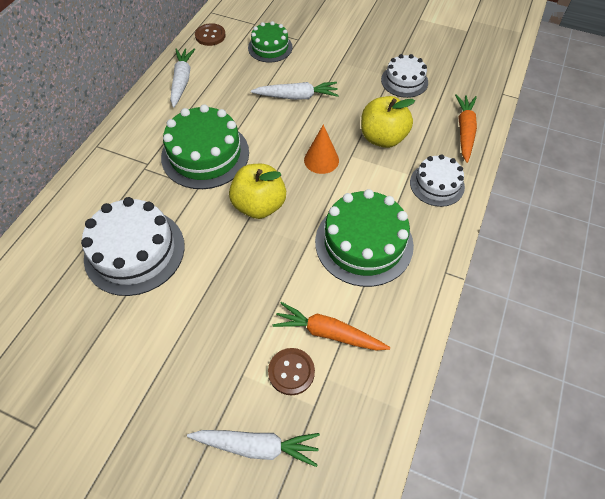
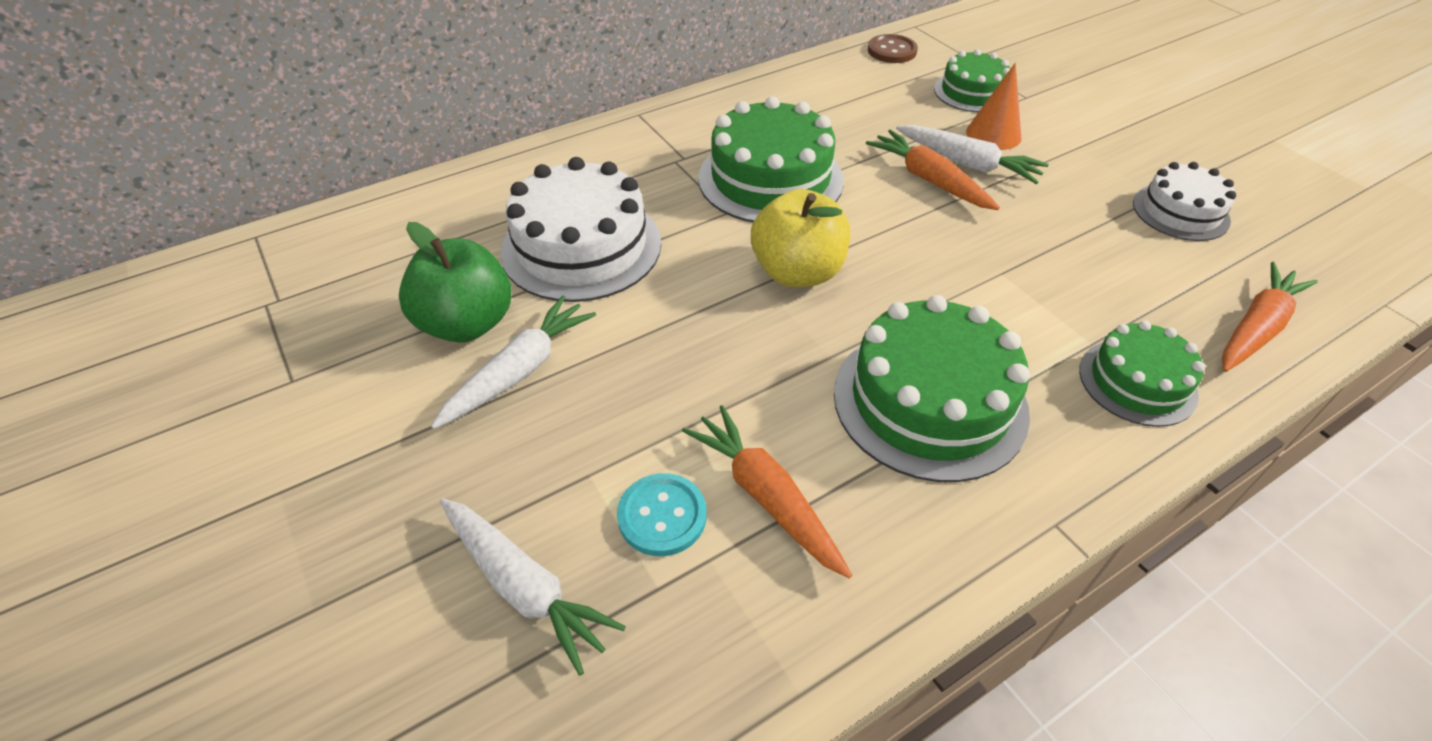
camera: 35 degrees right, 10 degrees down
(109, 334) = (467, 324): none -> green apple
(182, 81) = (809, 86): white carrot -> white carrot (519, 371)
(285, 116) = (929, 180): none -> orange carrot
(291, 372) = (662, 516): brown button -> turquoise button
(321, 160) = (944, 257): orange cone -> orange cone (993, 134)
(382, 138) = (1078, 272): yellow apple -> none
(437, 184) = (1137, 382): white cake -> green cake

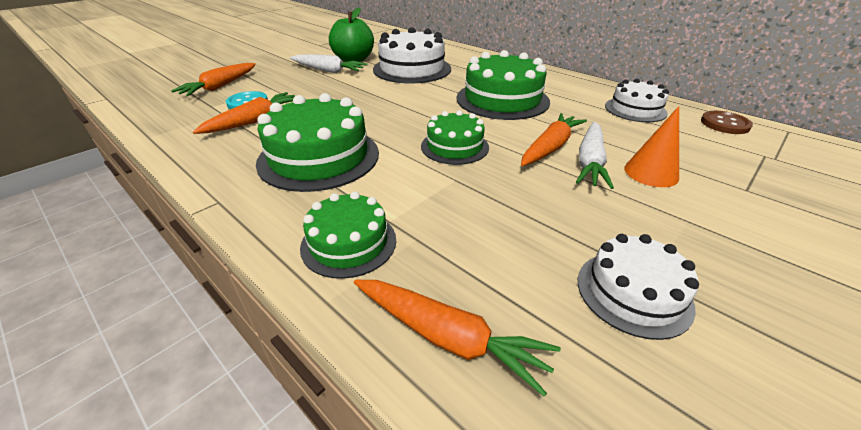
camera: 75 degrees right, 10 degrees down
(524, 586) = (220, 86): white carrot -> orange carrot
(797, 272) = (418, 114): yellow apple -> none
(838, 88) = (635, 109): none -> white cake
(972, 92) = (711, 161): green cake -> green cake (454, 146)

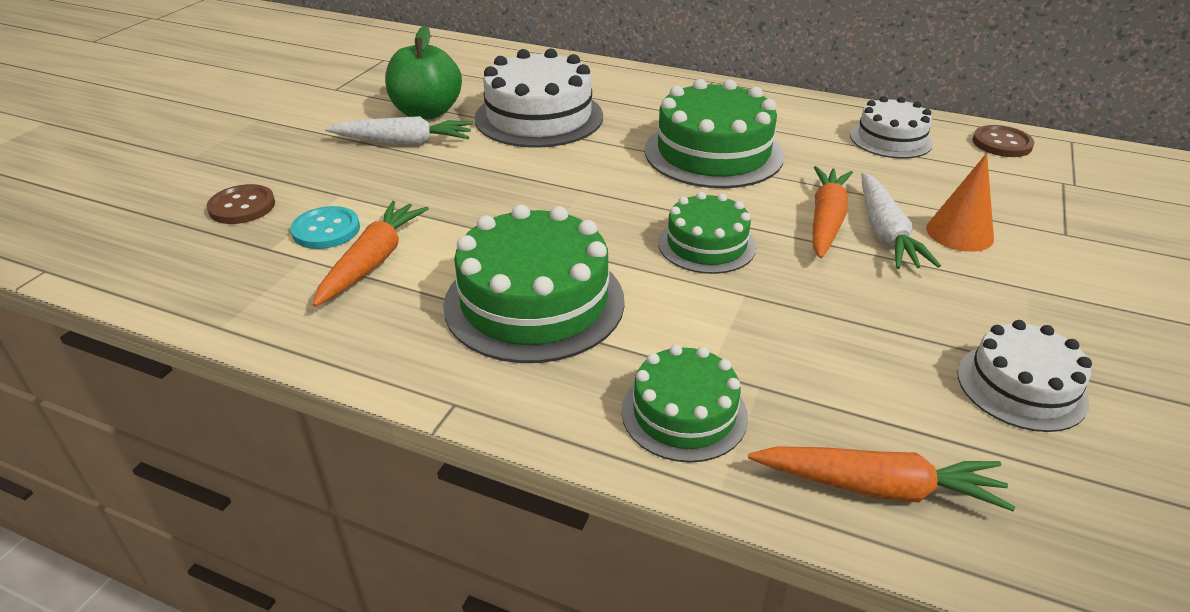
camera: 20 degrees left, 0 degrees up
(220, 86) = (242, 206): orange carrot -> brown button

